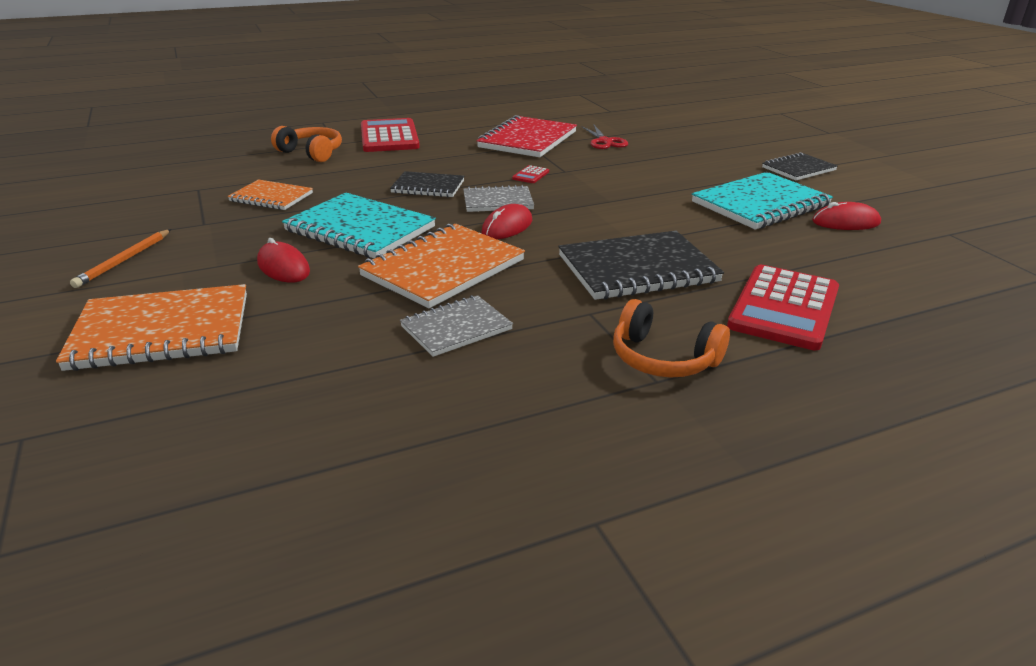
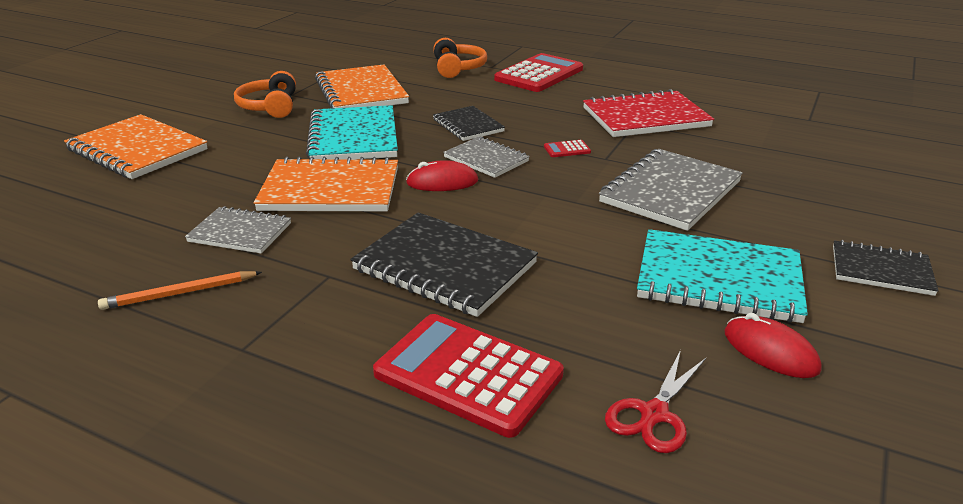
camera: 50 degrees right, 0 degrees up
(124, 260) = (213, 100): orange pencil -> orange pencil (180, 293)
(271, 197) = (361, 92): orange notebook -> orange notebook, size x1.69
(283, 267) = (261, 142): red mouse -> none
(605, 141) = (718, 147): red scissors -> red scissors (654, 414)
(641, 174) = (670, 192): none -> grey notebook
(663, 359) = (284, 339): orange headphones -> orange headphones (270, 107)
(784, 308) = (468, 374): red calculator -> red calculator turned 45 degrees clockwise

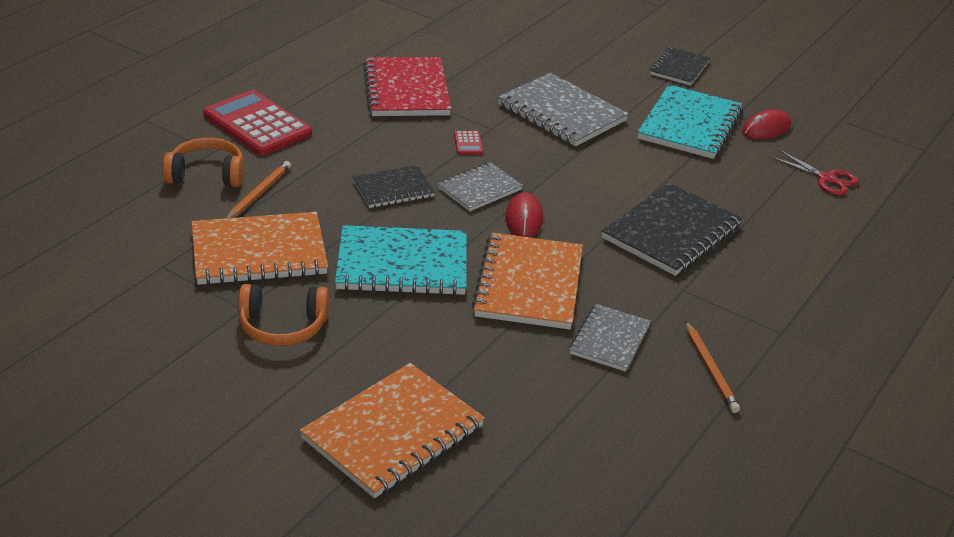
camera: 85 degrees left, 5 degrees up
(439, 84) = (259, 194): none -> orange pencil
(468, 374) = (799, 237): red calculator -> none

